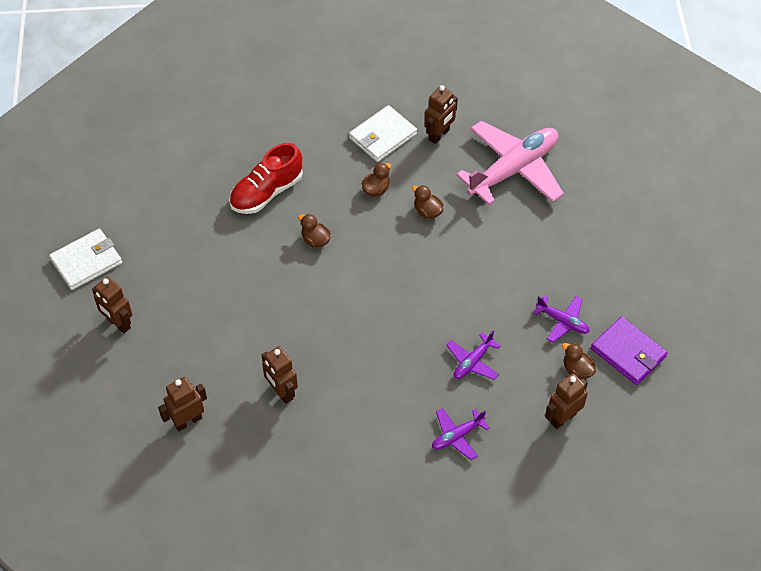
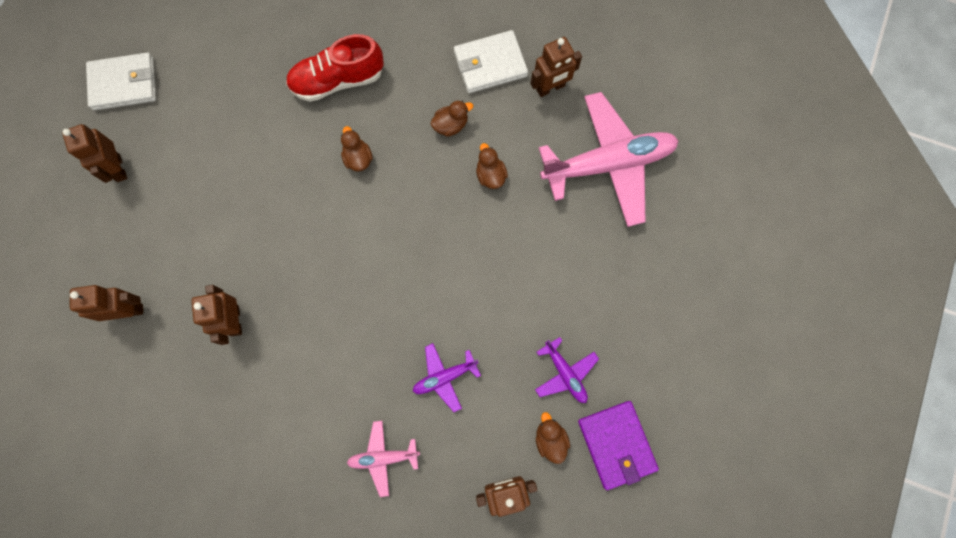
camera: 25 degrees right, 20 degrees up
(457, 436) = (383, 457): purple plane -> pink plane

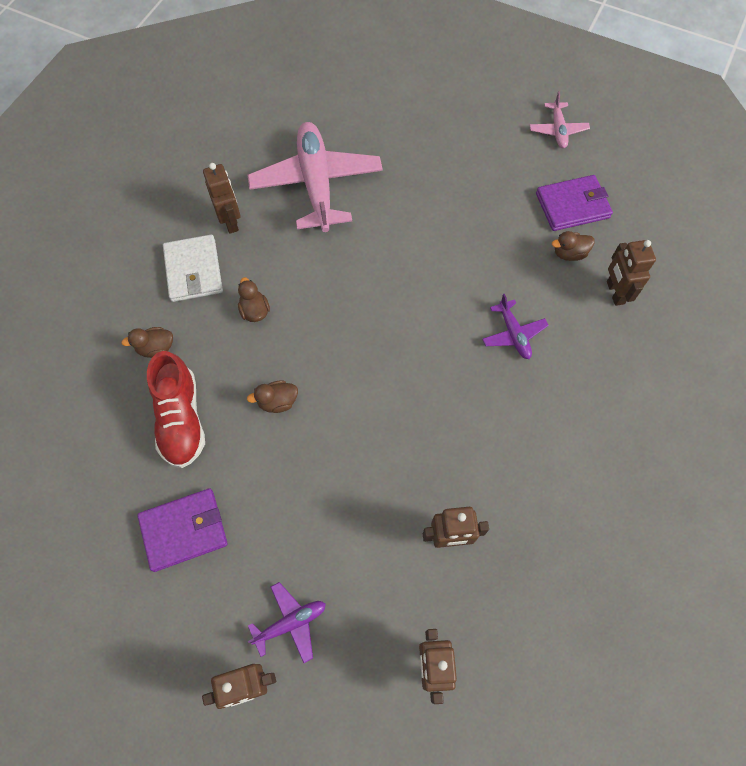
camera: 85 degrees left, 10 degrees down
(124, 84) = (131, 681): white wallet -> none
(239, 100) = (184, 530): none -> purple wallet
(383, 457) = (590, 392): pink plane -> pink plane (557, 130)
(490, 175) = (314, 280): brown duck -> brown duck (156, 348)
(565, 373) = (511, 237): purple plane -> purple plane (290, 623)

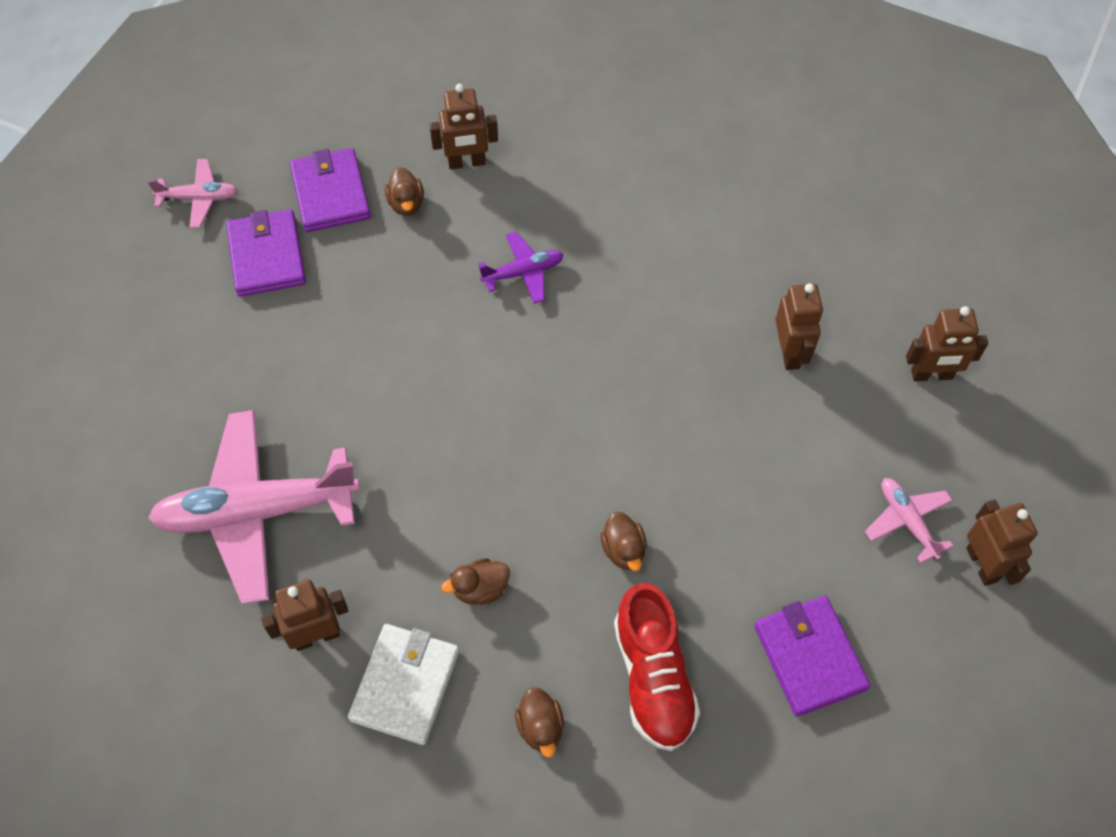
camera: 90 degrees left, 5 degrees down
(181, 419) = (653, 677): red shoe -> red shoe turned 90 degrees clockwise
(193, 271) = (405, 685): white wallet -> white wallet turned 60 degrees counterclockwise
(290, 623) = (907, 521): purple plane -> pink plane
(513, 172) = (267, 256): none -> purple wallet

